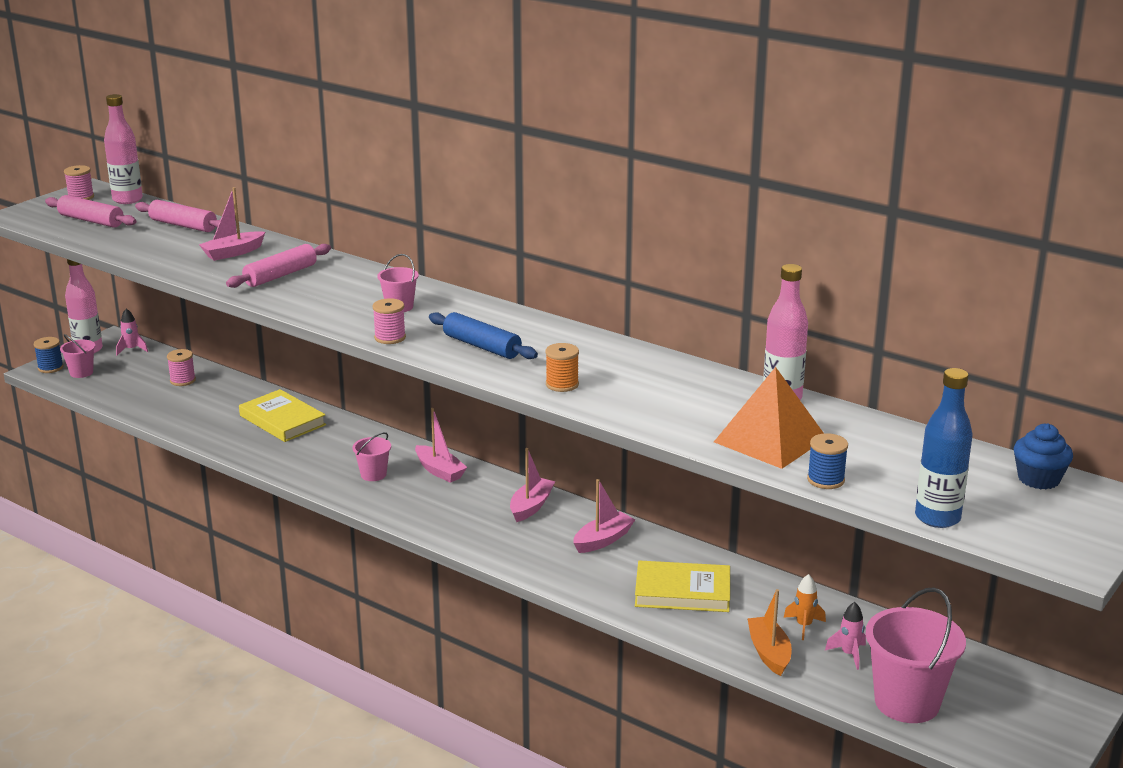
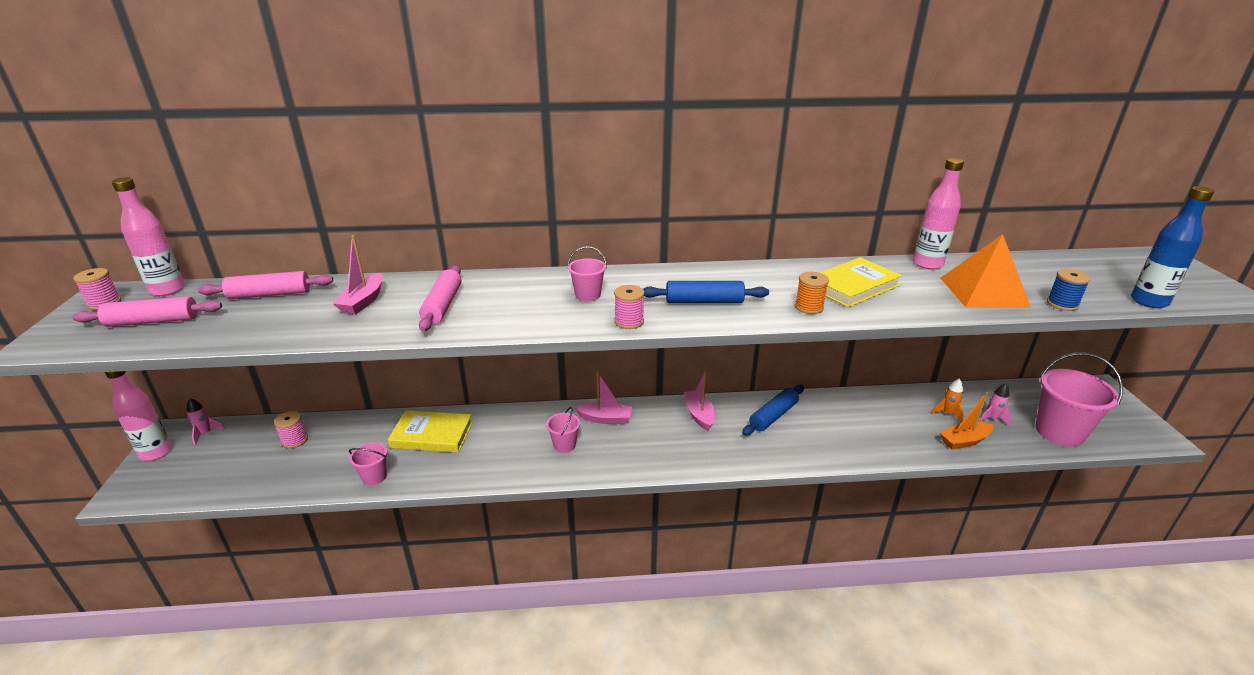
camera: 40 degrees left, 5 degrees up
(50, 368) = (131, 488): blue spool -> none
(81, 372) = (175, 478): pink bucket -> pink bucket (374, 477)
(603, 540) = (773, 416): pink boat -> blue rolling pin
(682, 592) = (865, 427): yellow book -> yellow book (853, 286)
(769, 653) = (964, 441): orange boat -> orange boat turned 60 degrees counterclockwise
(1038, 479) = (1118, 259): blue cupcake -> none

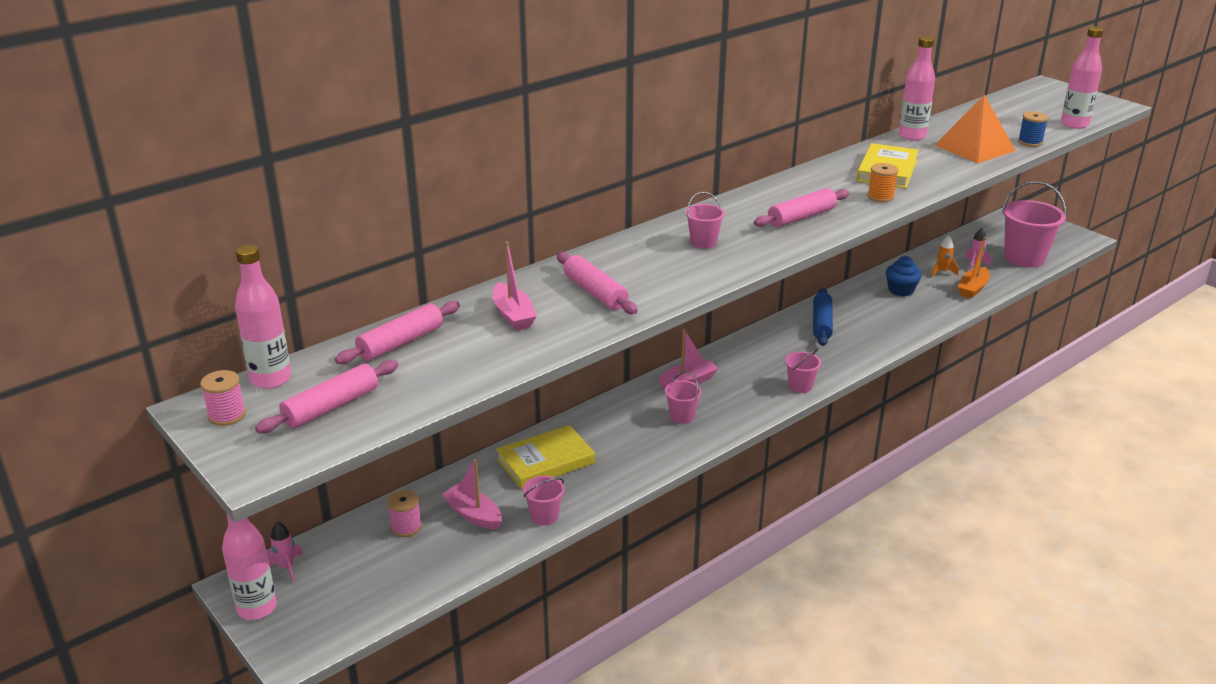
camera: 35 degrees left, 0 degrees up
(629, 322) = (772, 251): pink spool -> none
(687, 462) = (800, 386): none -> pink bucket
(699, 415) = (762, 346): pink boat -> pink boat (473, 515)
(704, 301) = (801, 217): blue rolling pin -> pink rolling pin
(884, 415) = (901, 290): none -> blue cupcake
(1149, 301) = (1074, 124): blue bottle -> pink bottle

